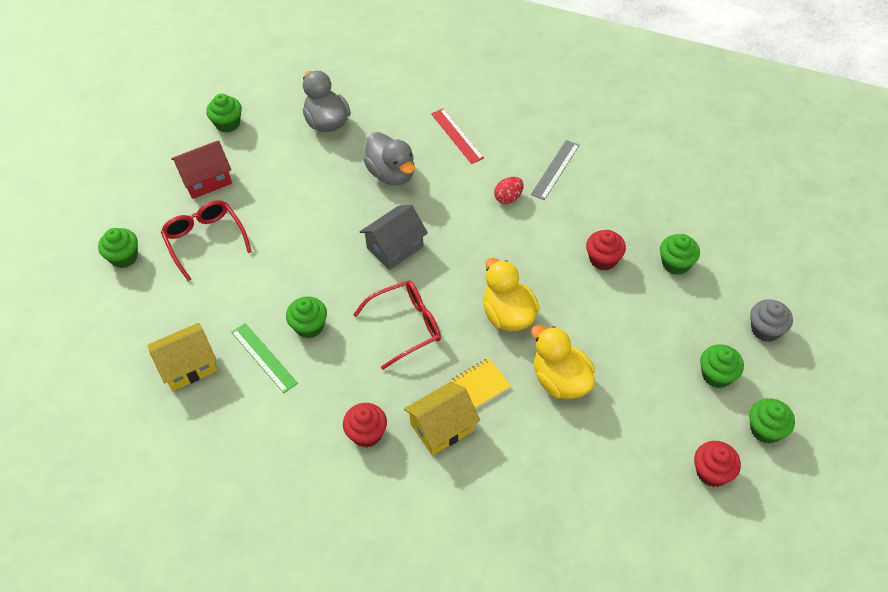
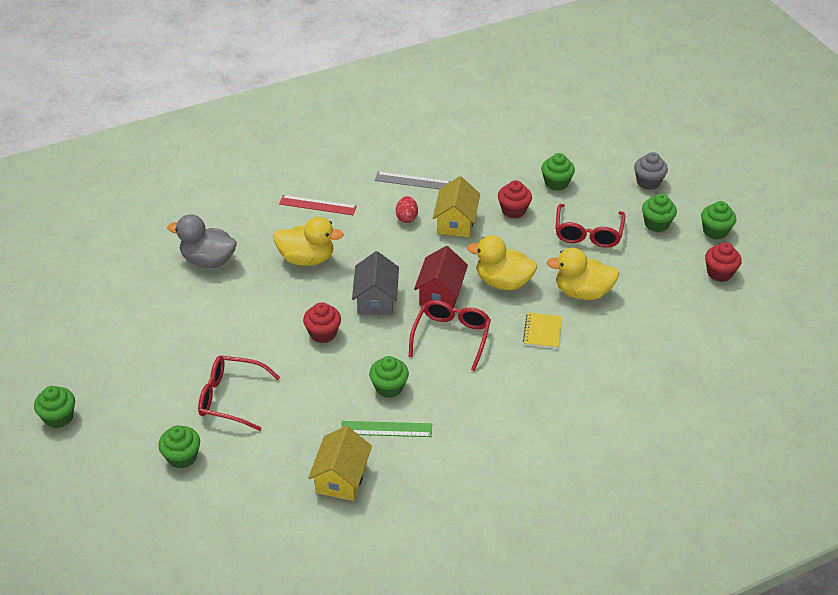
camera: 50 degrees left, 10 degrees down
(206, 180) = (169, 361): red house -> red house (440, 293)
(228, 123) = (127, 315): green cupcake -> green cupcake (59, 417)
(367, 433) = (516, 413): red cupcake -> red cupcake (323, 333)
(392, 174) = (307, 258): grey duck -> yellow duck
(442, 427) = (554, 371): yellow house -> yellow house (456, 222)
(555, 169) = (412, 181): grey ruler -> grey ruler turned 60 degrees counterclockwise
(639, 332) = (588, 233): none -> red glasses

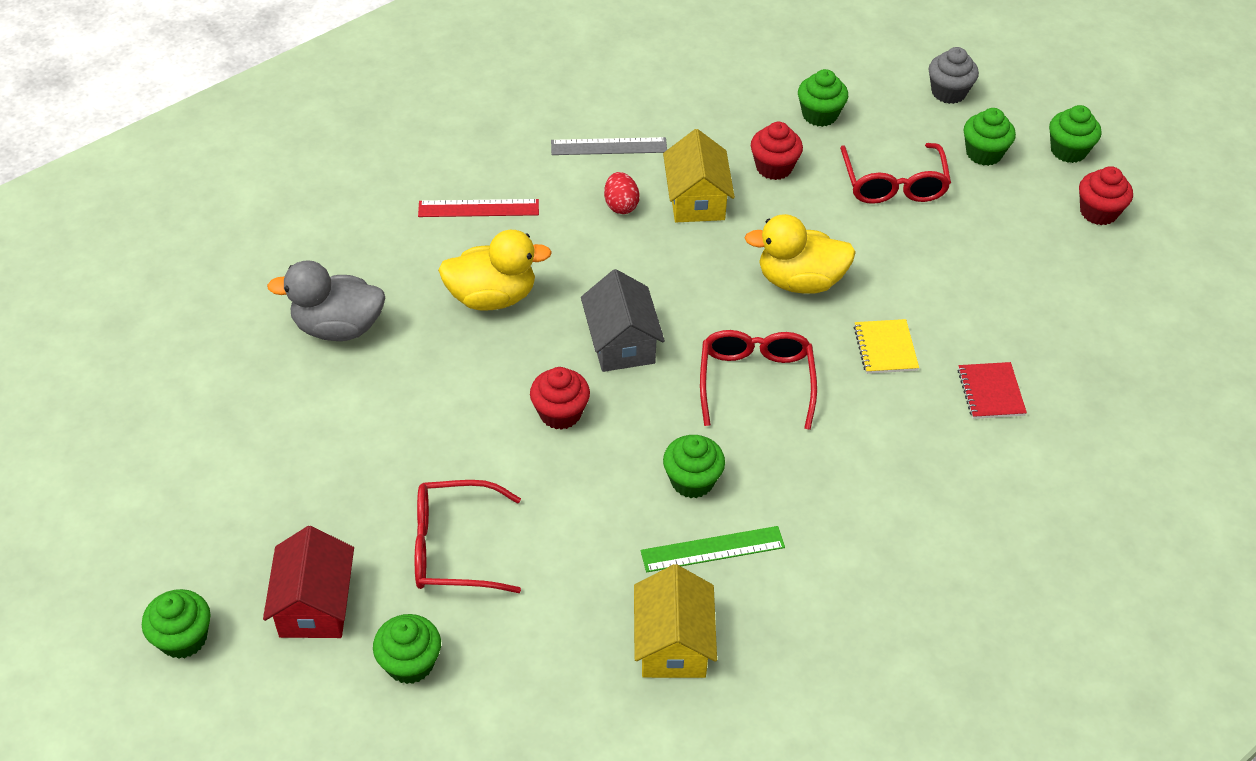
camera: 15 degrees left, 5 degrees up
(440, 293) = (715, 316): red house -> red house (315, 605)
(582, 292) = (919, 276): yellow duck -> none
(600, 370) = (990, 392): none -> red notebook

